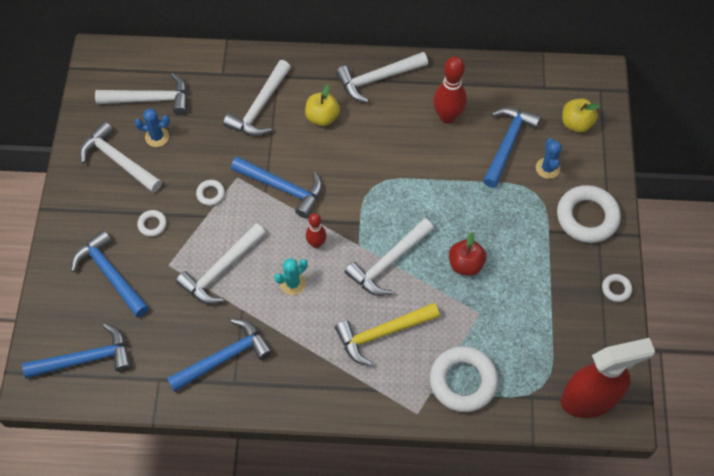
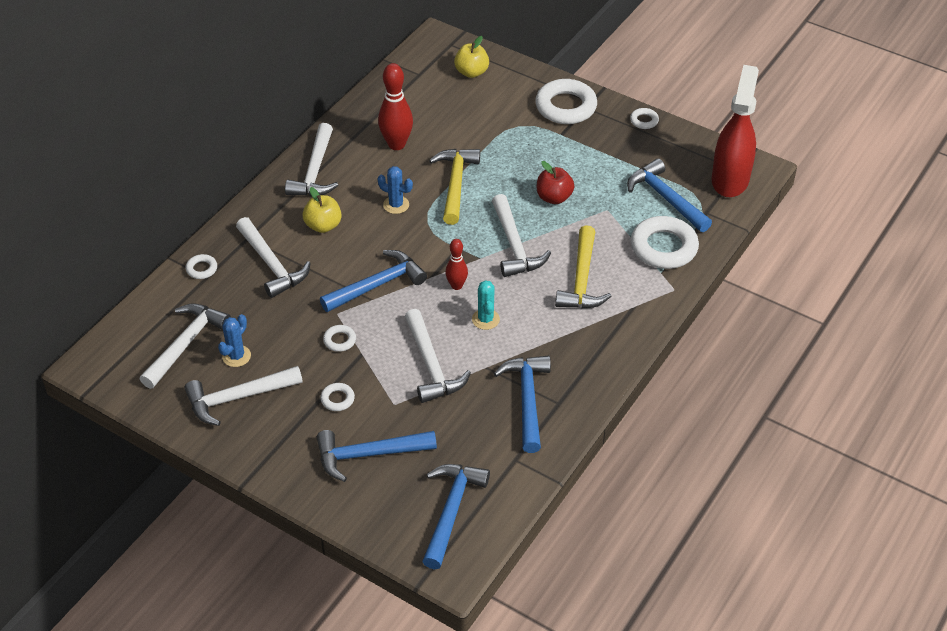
camera: 60 degrees left, 15 degrees down
(228, 66) = (202, 269): none -> white ring
(430, 183) = (455, 184): none -> yellow hammer
(507, 144) = (456, 120): blue hammer -> blue hammer (666, 198)
(547, 168) = (500, 108): blue cactus -> blue cactus (396, 205)

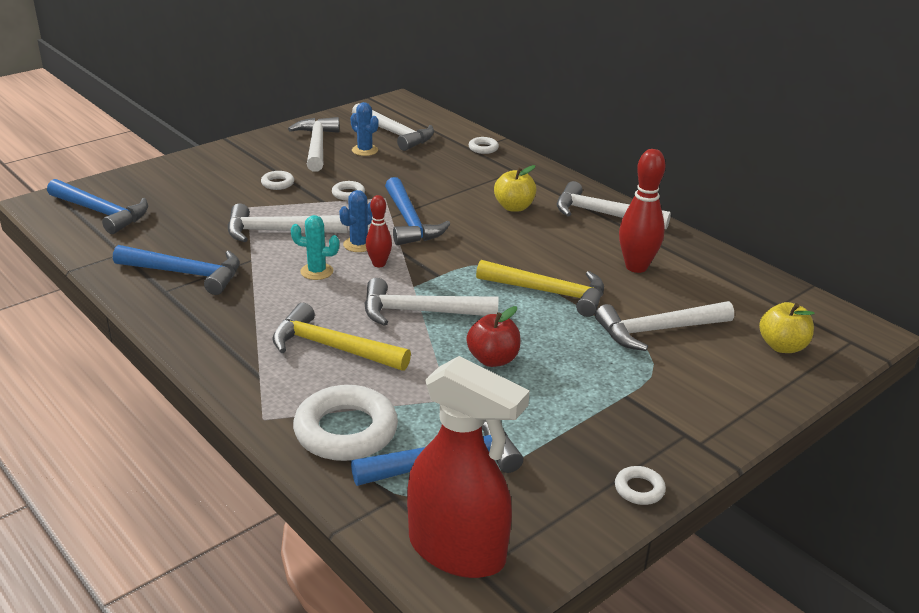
camera: 105 degrees right, 15 degrees down
(271, 265) = (471, 177): white hammer -> white hammer (657, 330)
(369, 455) = (202, 187): blue hammer -> none
(396, 205) = (528, 250): blue cactus -> blue cactus (359, 244)
(566, 107) = (690, 414): white ring -> none

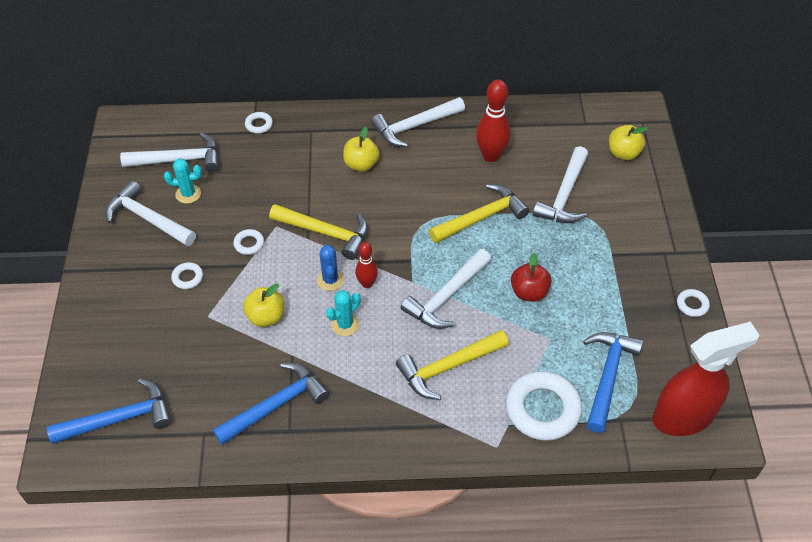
camera: 50 degrees left, 20 degrees up
(278, 231) = (266, 317): white hammer -> yellow apple
(365, 150) = (188, 194): blue cactus -> turquoise cactus
(409, 222) = (326, 233): blue hammer -> yellow hammer

